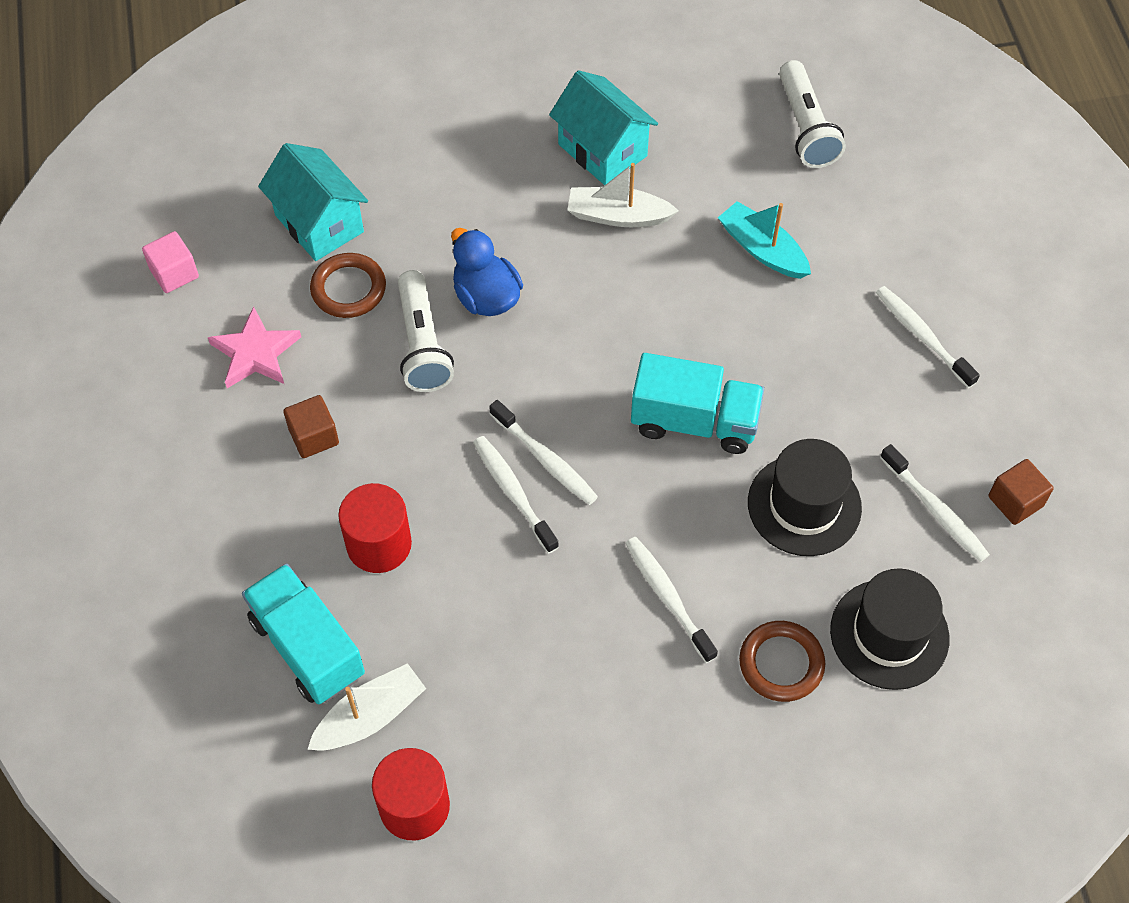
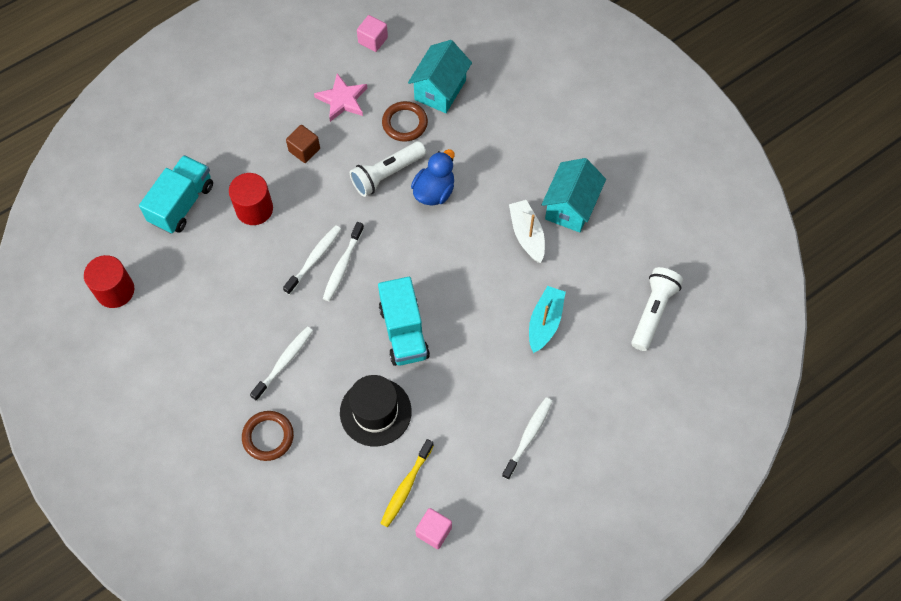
camera: 65 degrees right, 5 degrees up
(370, 716) = (155, 249): white boat -> none
(805, 128) = (653, 312): white flashlight -> white flashlight turned 150 degrees clockwise
(889, 634) = (311, 489): black hat -> none
(935, 510) = (406, 487): white toothbrush -> yellow toothbrush
(1015, 501) = (434, 531): brown cube -> pink cube

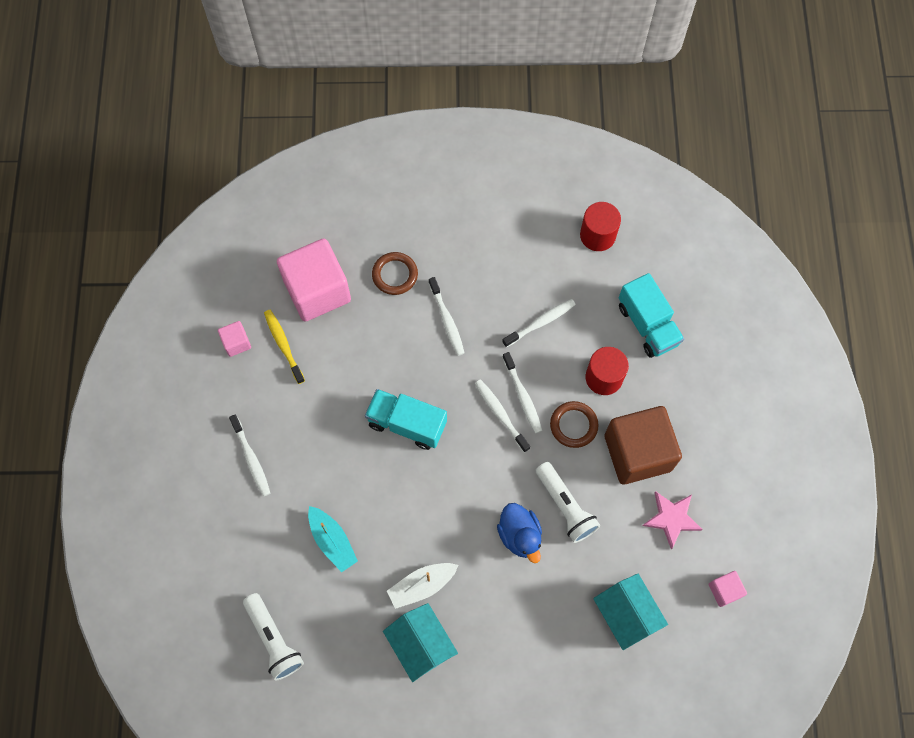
camera: 125 degrees right, 5 degrees up
(235, 285) = (541, 322): none -> white toothbrush
(304, 150) = (637, 453): brown cube -> brown cube, size x2.27
(331, 495) = (317, 291): none -> pink cube
(375, 412) = (357, 360): black hat -> none
(387, 174) = (565, 506): white flashlight -> white flashlight turned 150 degrees clockwise
(405, 123) = (609, 557): brown ring -> brown ring (573, 425)
(527, 235) = (422, 585): white boat -> white boat turned 135 degrees clockwise

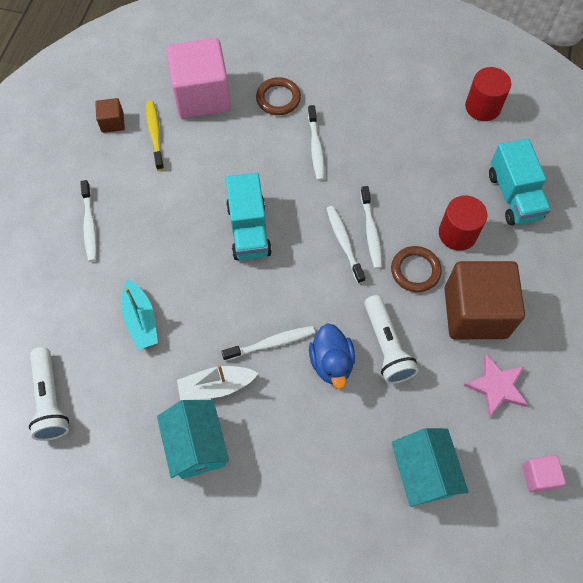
camera: 15 degrees right, 5 degrees down
(236, 343) = (112, 123): pink cube -> brown cube
(407, 424) = (249, 230): turquoise truck -> turquoise truck turned 135 degrees counterclockwise
(541, 322) = (407, 170): white toothbrush -> white toothbrush (271, 343)

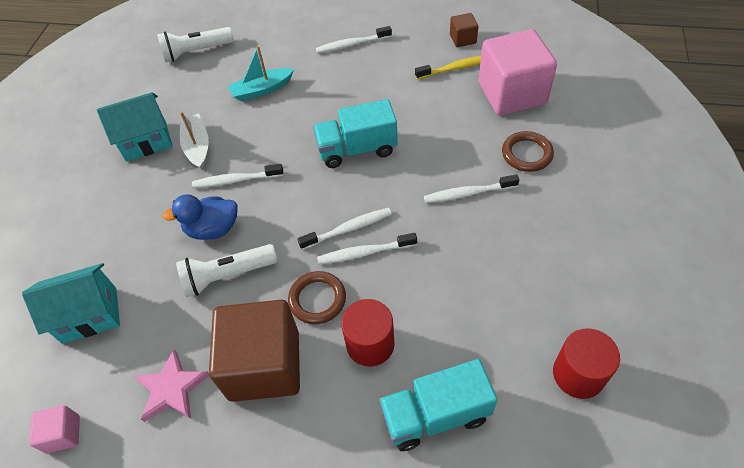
camera: 90 degrees right, 10 degrees down
(271, 343) = (236, 180): white toothbrush -> white toothbrush turned 105 degrees clockwise

